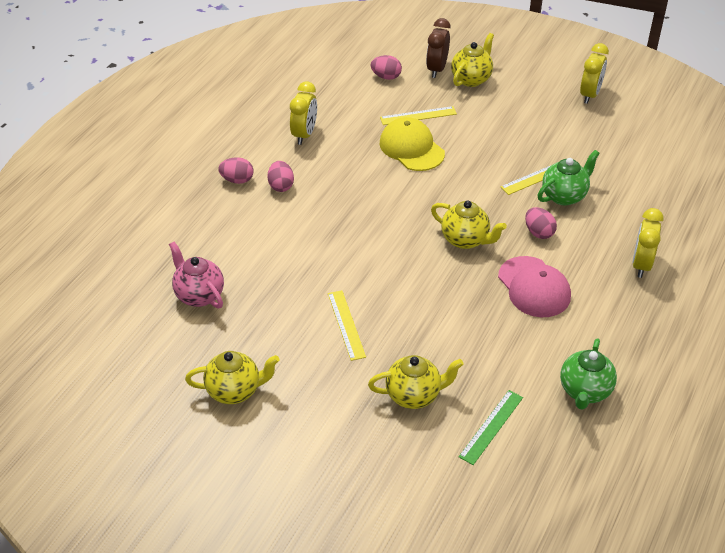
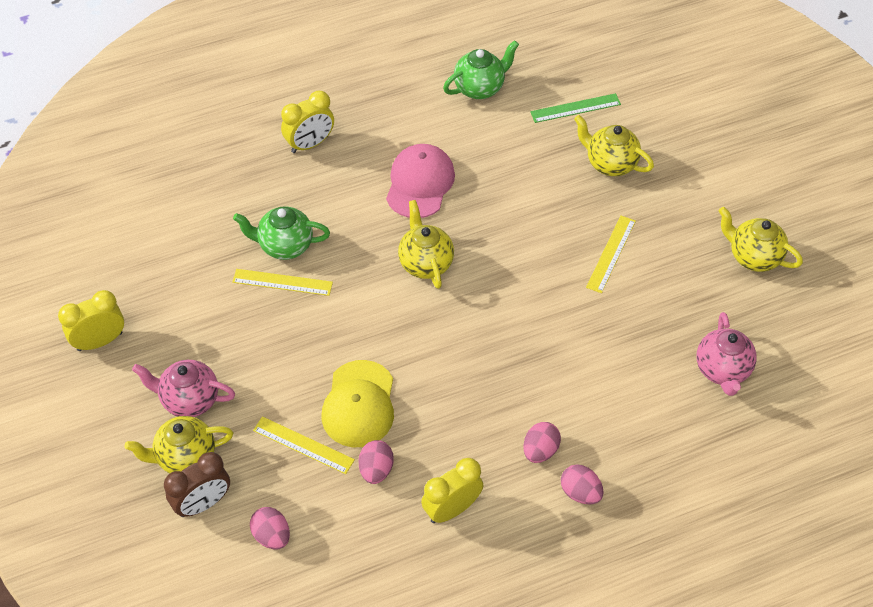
camera: 140 degrees left, 10 degrees up
(504, 99) = (189, 400): none -> pink teapot
(539, 232) = (354, 227): pink egg -> pink egg (376, 470)

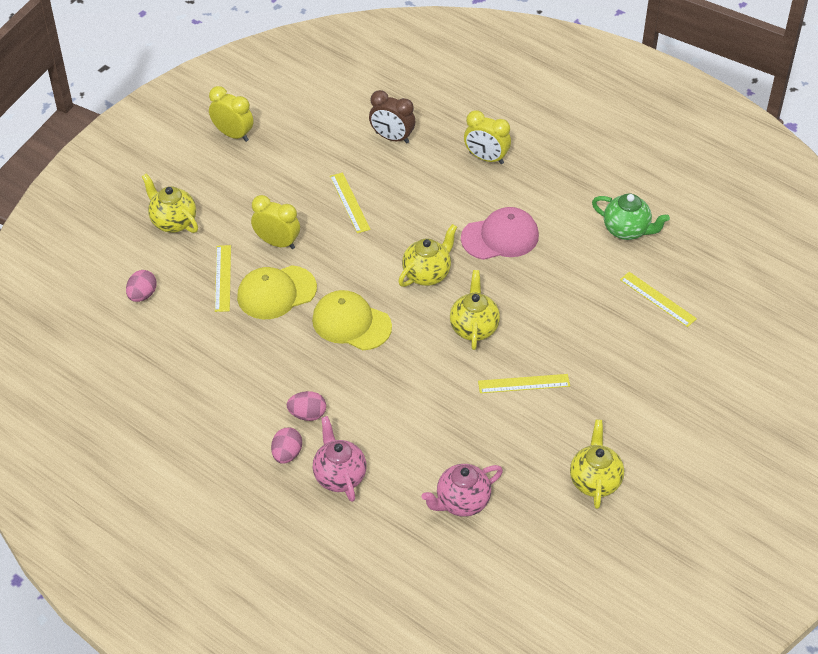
camera: 60 degrees right, 5 degrees down
(189, 400) = (218, 202): pink teapot -> pink teapot (339, 476)
(203, 503) = (144, 248): brown clock -> brown clock (392, 137)
(285, 246) = (382, 189): green teapot -> none
(376, 470) = (229, 327): pink egg -> none
(445, 356) = (351, 323): none -> yellow cap
(452, 509) = (224, 383): yellow clock -> yellow clock (277, 242)
(575, 108) = (658, 299): green ruler -> yellow ruler
(610, 163) = (617, 346): yellow teapot -> yellow teapot (474, 328)

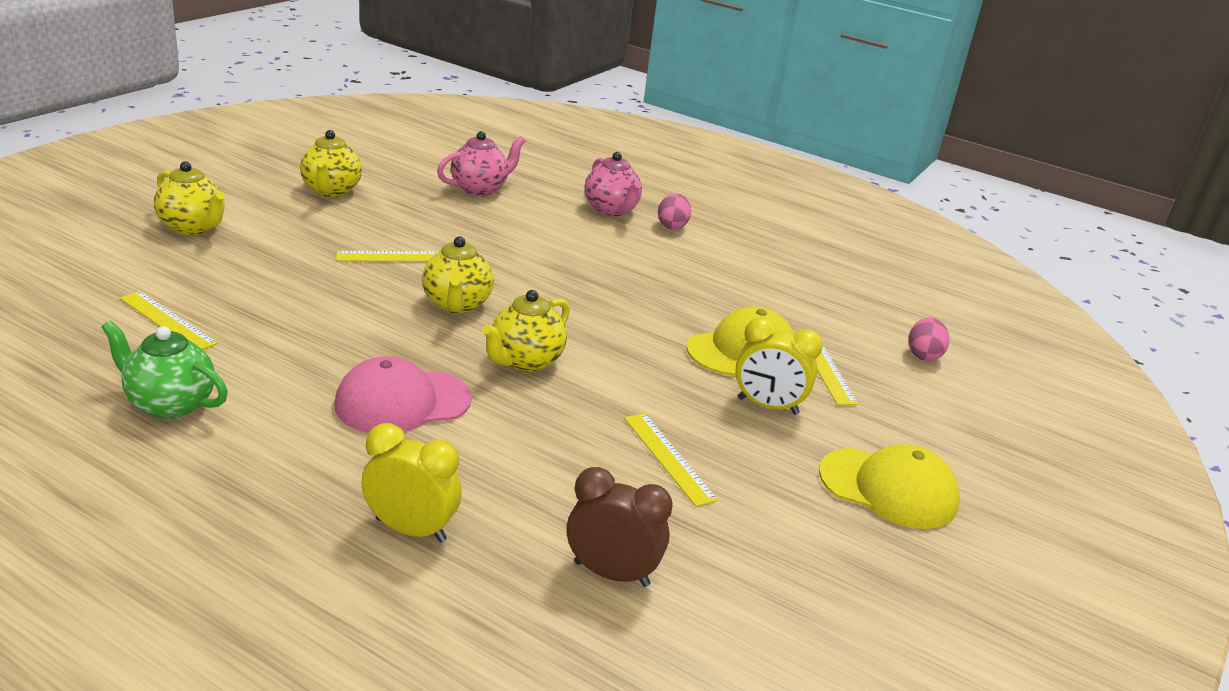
camera: 170 degrees right, 20 degrees down
(173, 222) = (945, 438): yellow teapot -> yellow teapot (193, 227)
(233, 134) = (938, 583): yellow clock -> none
(307, 414) = (659, 249): pink egg -> none
(351, 323) = (628, 317): yellow cap -> yellow cap (888, 488)

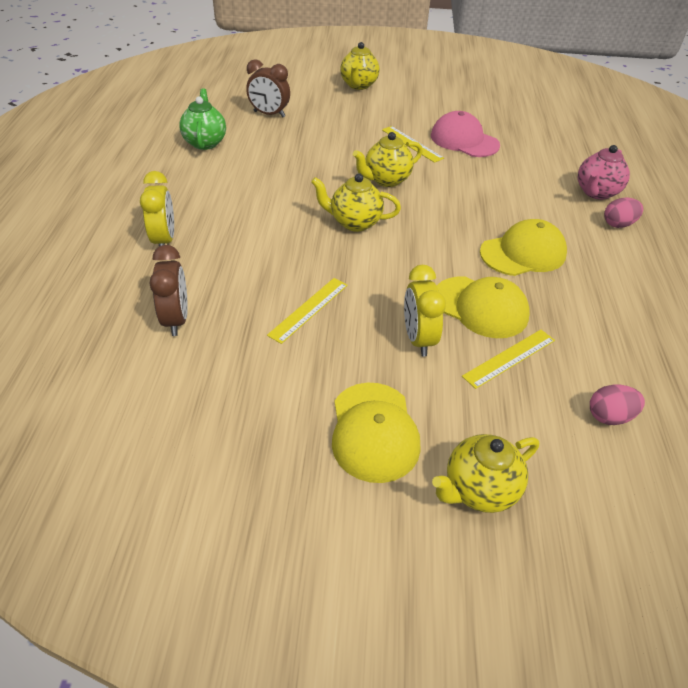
camera: 65 degrees right, 15 degrees up
(167, 321) = (269, 114): yellow ruler -> brown clock
(331, 191) = (454, 100): yellow teapot -> yellow teapot (479, 490)
(402, 402) = (269, 198): pink cap -> pink cap (464, 140)
(480, 189) = (537, 138): pink teapot -> none
(675, 290) = (523, 253): none -> yellow cap

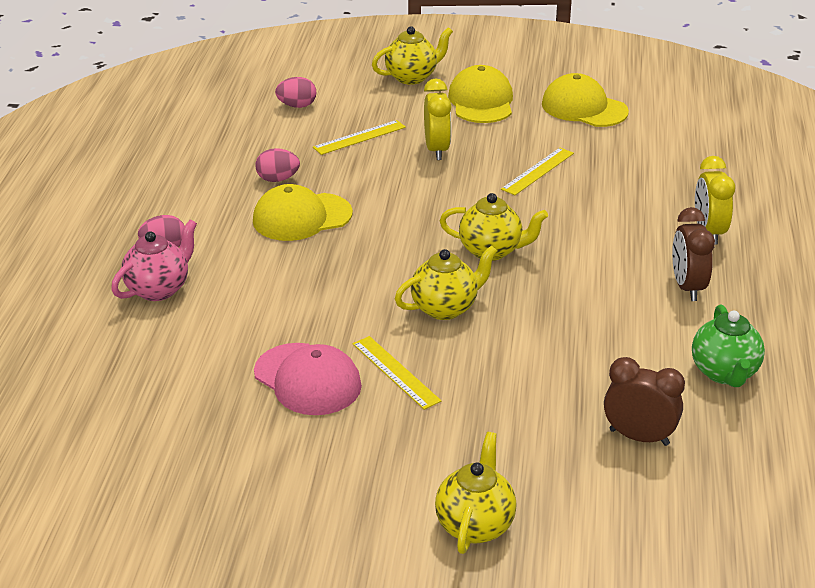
camera: 175 degrees left, 10 degrees down
(176, 319) = (660, 165): brown clock -> brown clock (687, 287)
(480, 307) = (370, 171): yellow cap -> yellow cap (584, 108)
(567, 296) = (278, 179): none -> pink egg

